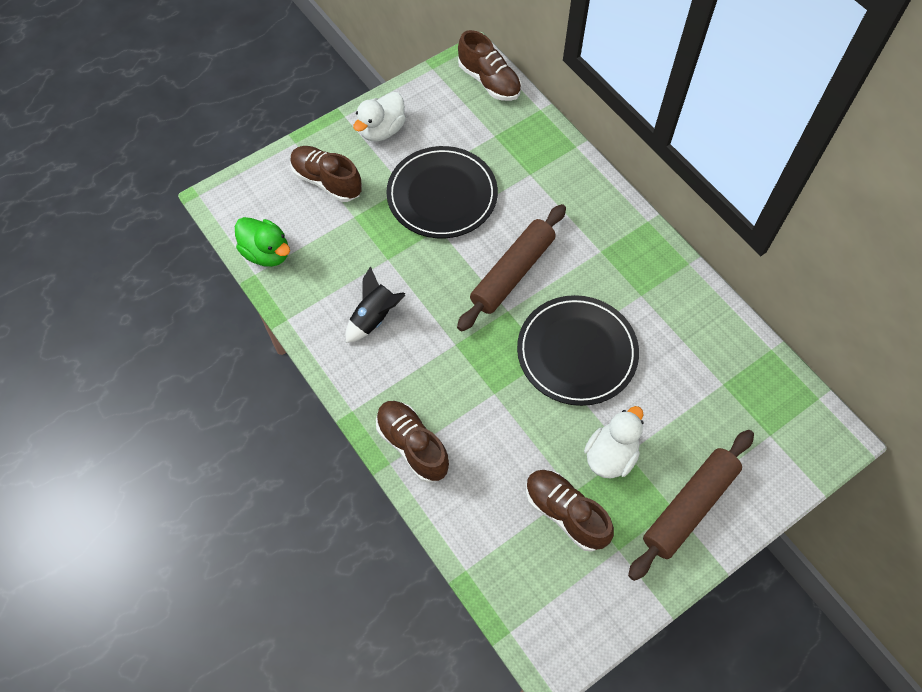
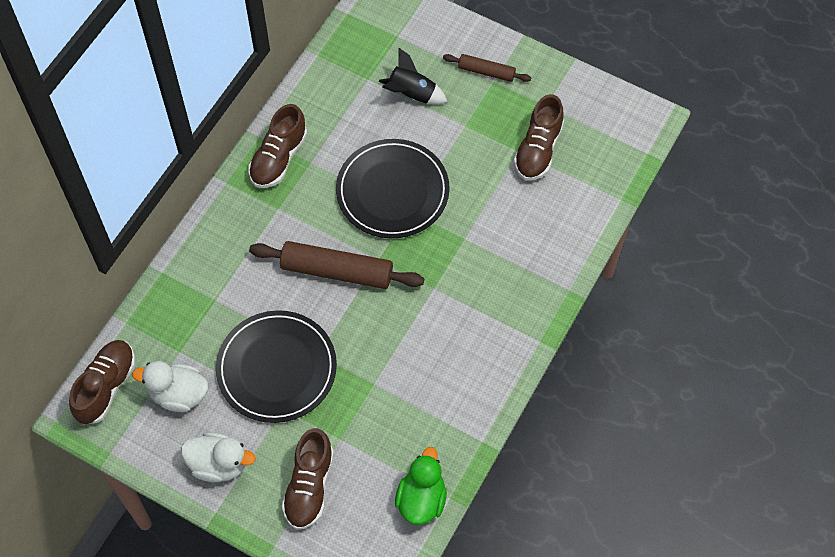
camera: 115 degrees left, 0 degrees up
(374, 317) = (441, 366): black rocket -> black rocket (411, 94)
(412, 445) = (544, 280): brown shoe -> brown shoe (278, 158)
(610, 455) = (473, 136): white duck -> white duck (178, 394)
(689, 507) = (486, 72): brown rolling pin -> brown rolling pin, size x0.55

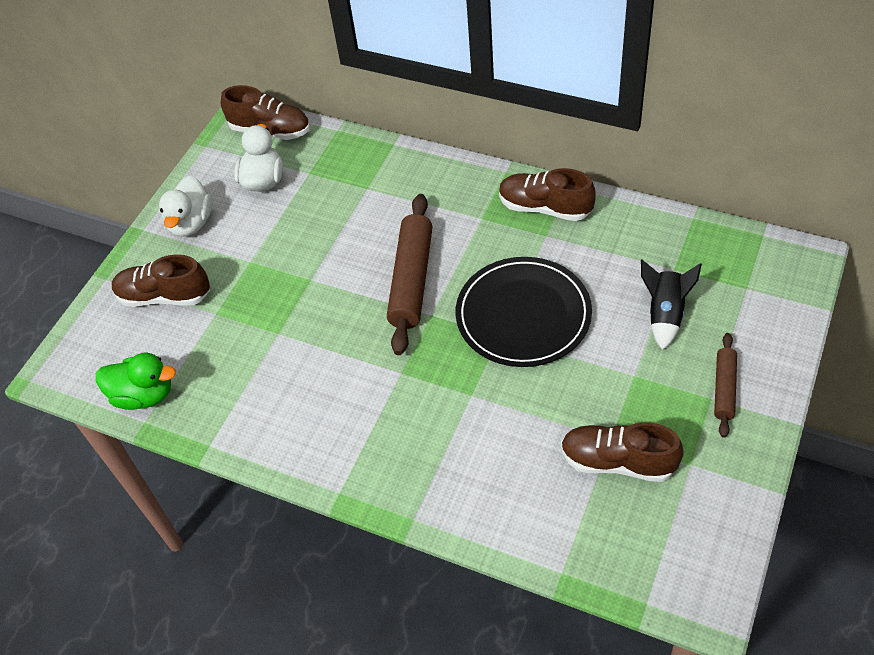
camera: 90 degrees right, 10 degrees down
(277, 368) = (293, 249): black plate -> none

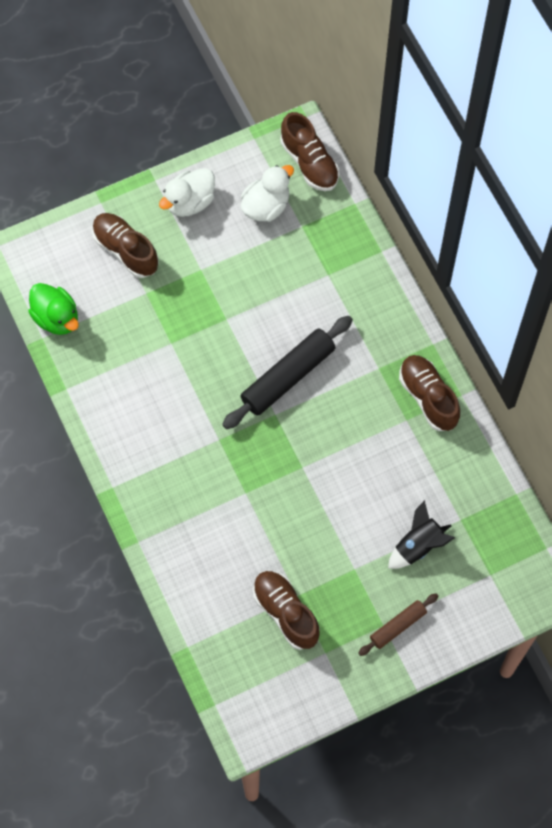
camera: 35 degrees right, 15 degrees up
(411, 280) = (287, 377): brown rolling pin -> black rolling pin
(523, 315) = (331, 466): black plate -> none

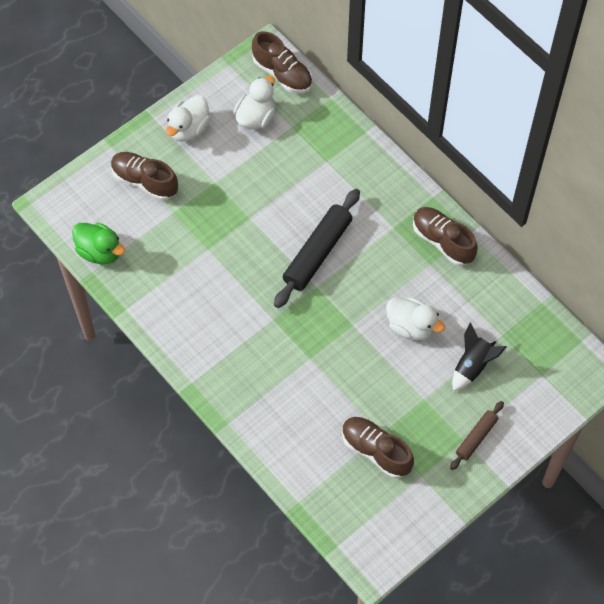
camera: 15 degrees left, 5 degrees down
(365, 485) = (411, 326): none -> white duck

